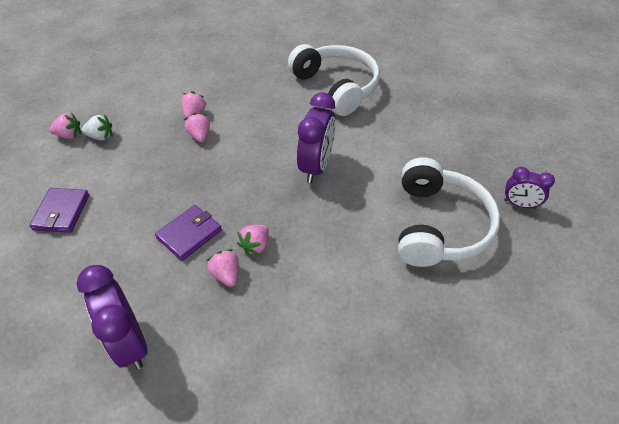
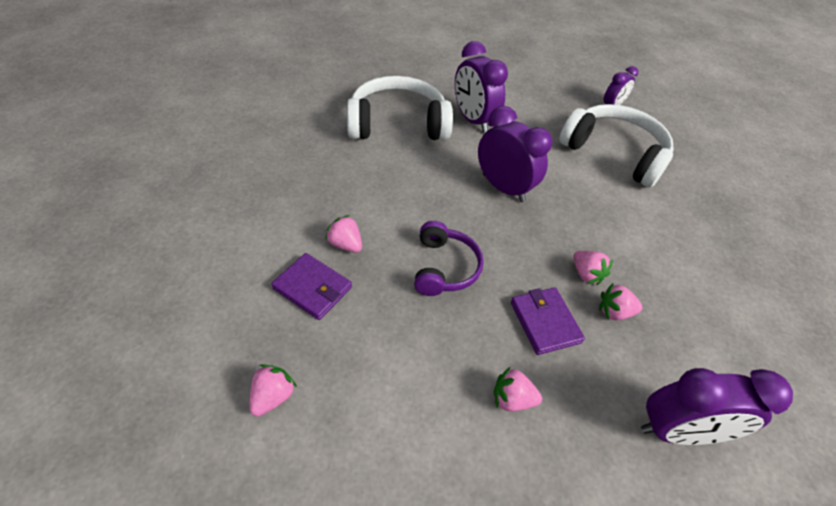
camera: 65 degrees left, 0 degrees up
(61, 212) = (435, 451): purple wallet -> purple wallet (312, 288)
(101, 136) = (309, 356): white strawberry -> none
(200, 136) = (390, 254): pink strawberry -> pink strawberry (512, 399)
(206, 165) = (444, 267): none -> purple headphones
(385, 121) = (473, 120): none -> purple clock

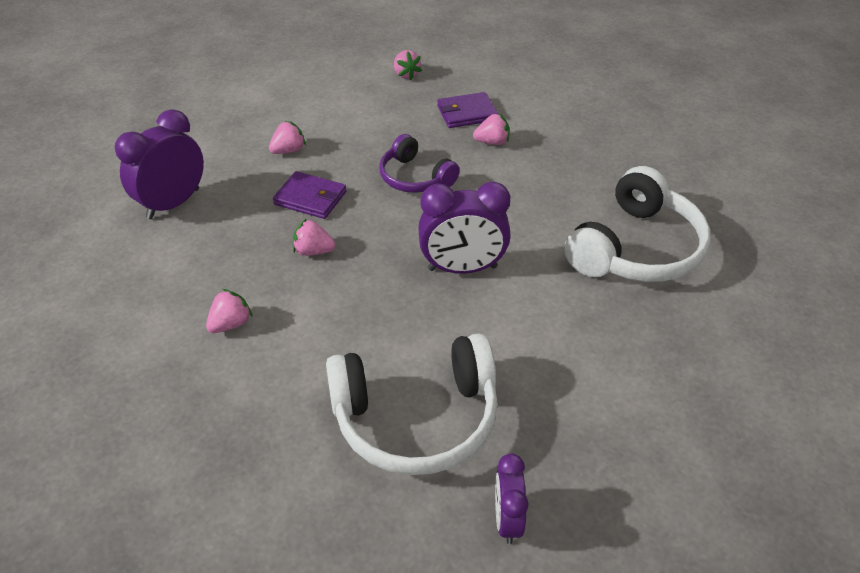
camera: 135 degrees right, 5 degrees down
(473, 120) = (596, 318): purple clock -> none
(614, 312) = (267, 241): pink strawberry -> pink strawberry (231, 324)

